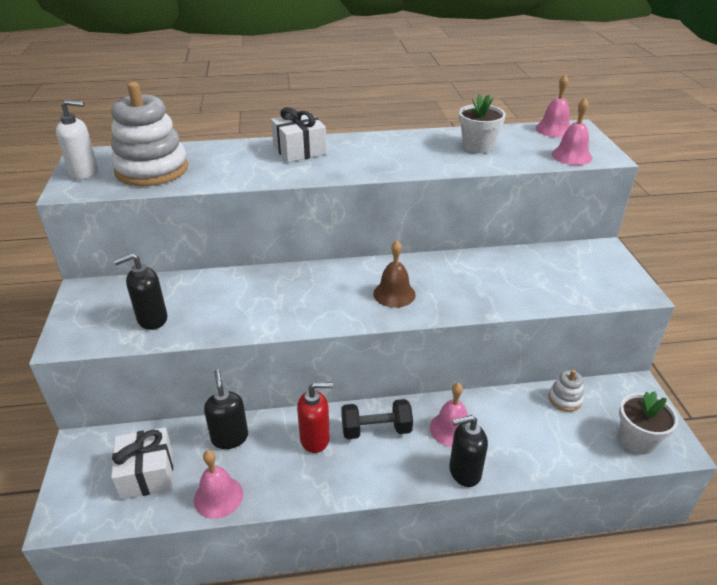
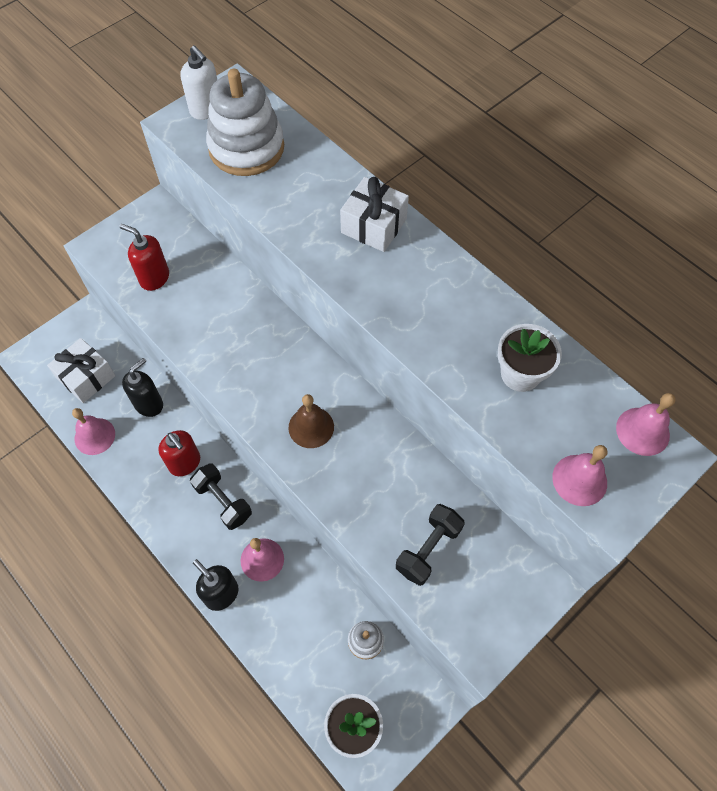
camera: 55 degrees right, 25 degrees up
(152, 319) = (154, 278): black soap dispenser -> red soap dispenser
(543, 282) = (428, 549): none -> black dumbbell

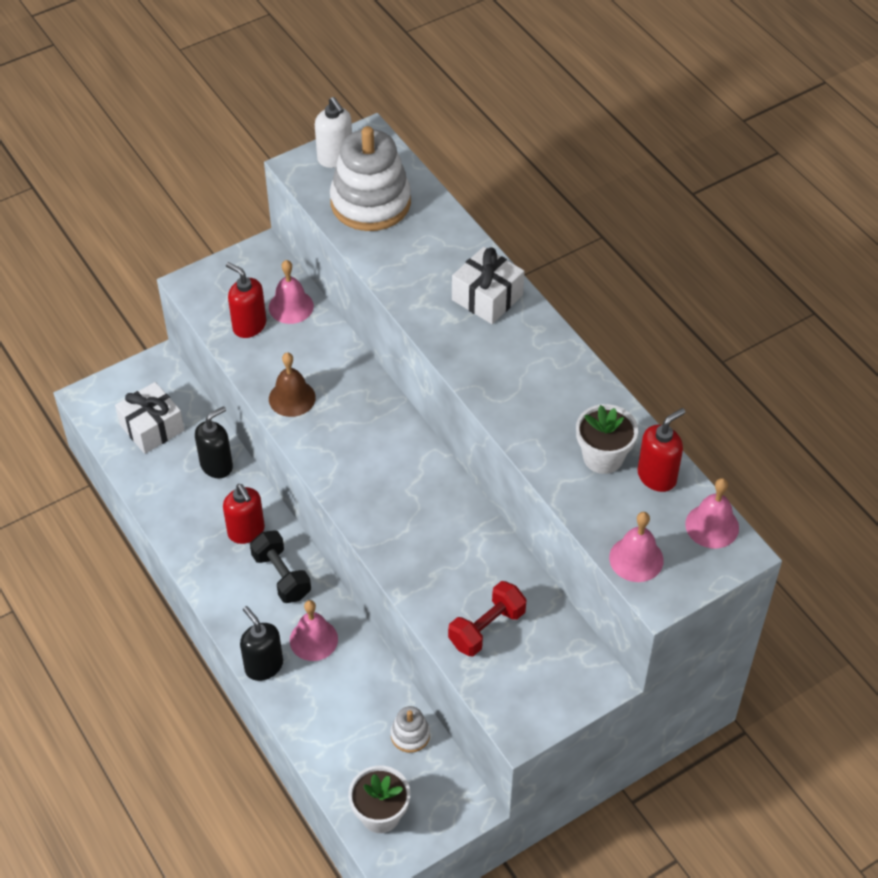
camera: 10 degrees right, 10 degrees down
(94, 436) = (152, 489): pink bell -> pink bell (291, 306)
(311, 427) = (389, 496): brown bell -> brown bell (292, 398)
(428, 549) = (487, 628): black dumbbell -> red dumbbell
(576, 386) = (657, 476): none -> red soap dispenser

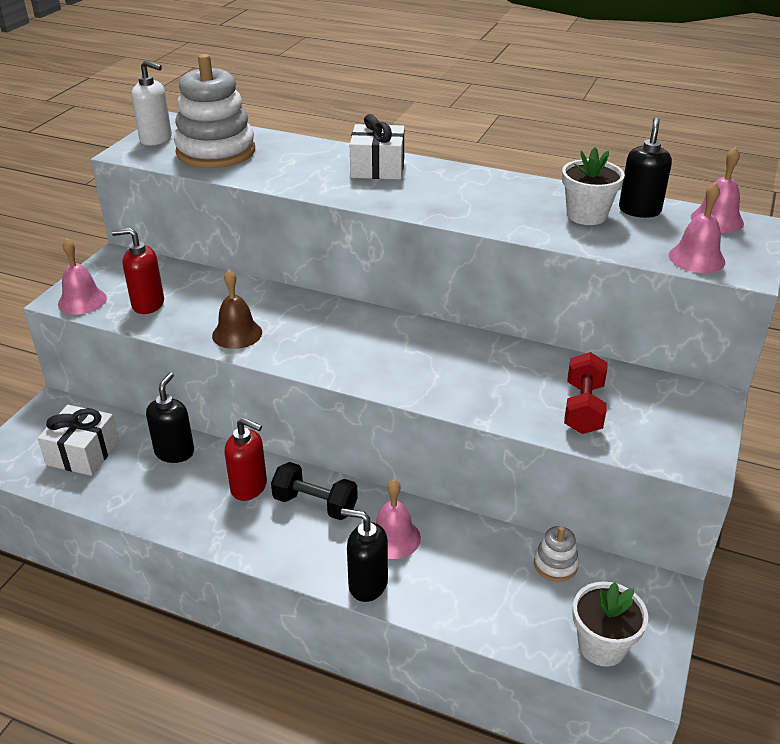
camera: 35 degrees left, 15 degrees down
(291, 306) = (175, 279): pink bell -> pink bell (82, 301)
(657, 476) = (639, 210): red soap dispenser -> black soap dispenser

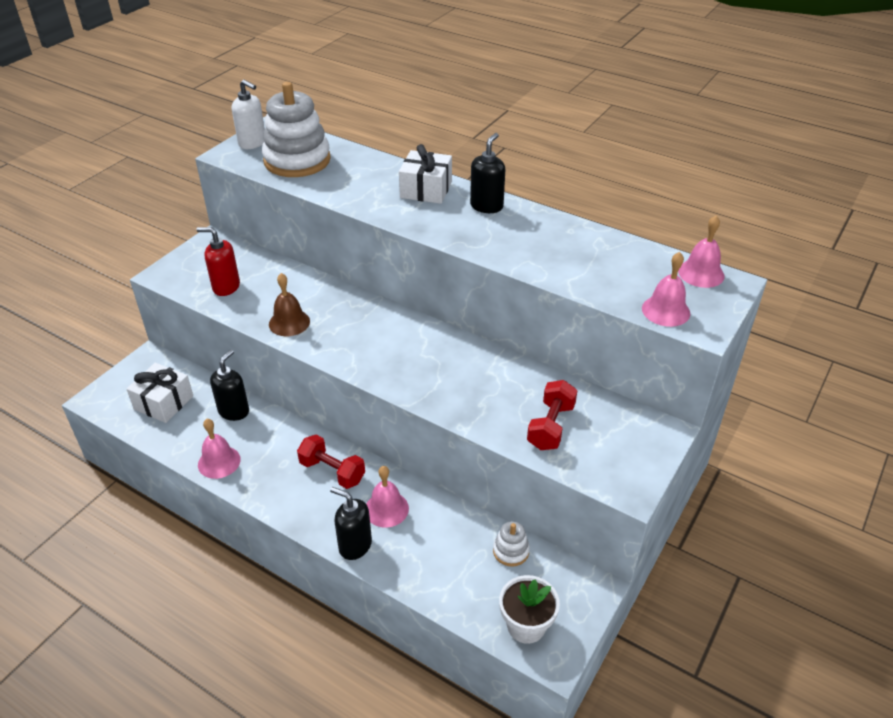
camera: 10 degrees right, 5 degrees up
(82, 301) = (176, 278): pink bell -> pink bell (219, 462)
(249, 487) = (284, 449): red soap dispenser -> none
(315, 504) = (332, 471): black dumbbell -> red dumbbell
(586, 215) = (587, 256): white flower pot -> none
(639, 210) = (636, 256): black soap dispenser -> black soap dispenser (486, 206)

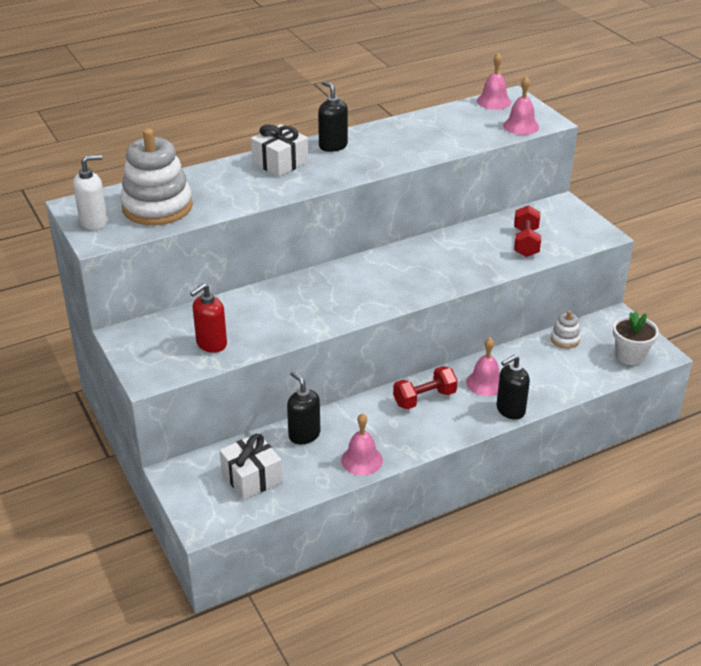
camera: 60 degrees left, 5 degrees down
(289, 322) = (300, 322): brown bell -> none
(551, 426) = (526, 242): red dumbbell -> red dumbbell turned 45 degrees clockwise

